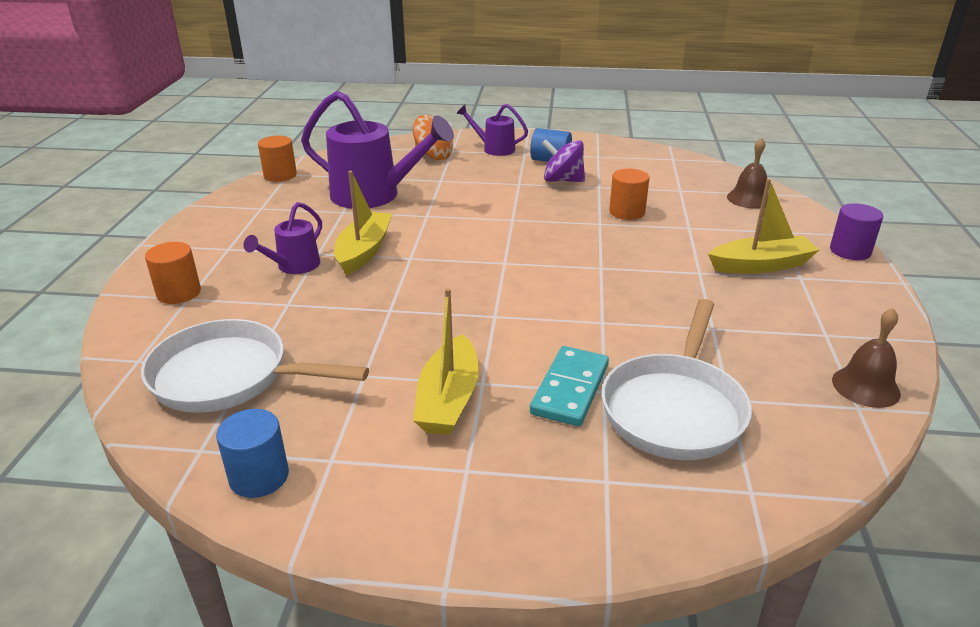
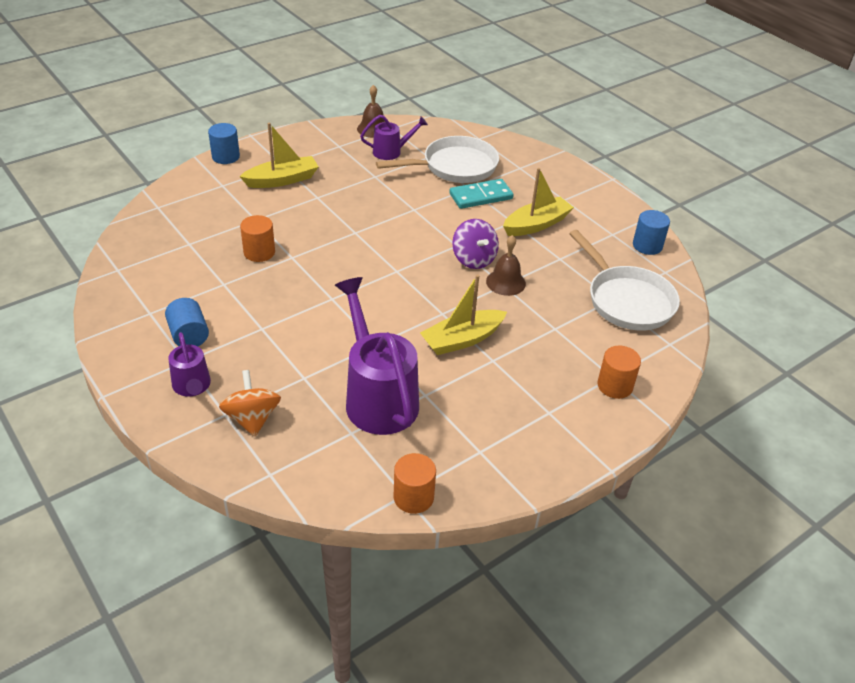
camera: 135 degrees left, 10 degrees up
(294, 266) = (521, 358): purple watering can -> purple watering can (391, 152)
(562, 180) = (230, 308): purple spinning top -> purple spinning top (473, 259)
(749, 199) = (175, 210): brown bell -> brown bell (505, 282)
(761, 265) = (282, 180): yellow boat -> yellow boat turned 120 degrees clockwise
(850, 251) = (225, 157): purple cylinder -> blue cylinder

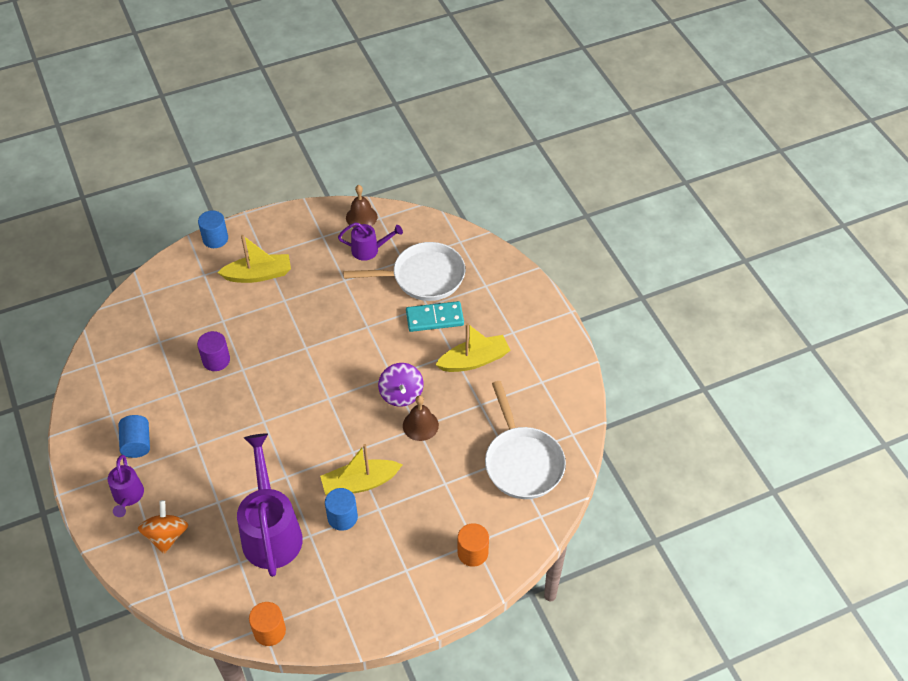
camera: 15 degrees right, 10 degrees up
(259, 252) = (216, 360): orange cylinder -> purple cylinder
(647, 246) = (569, 400): blue cylinder -> blue cylinder (342, 517)

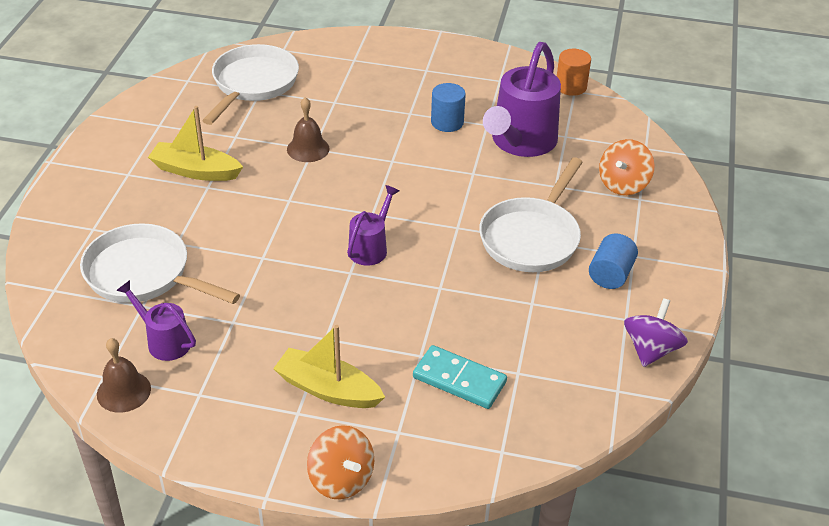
camera: 145 degrees left, 10 degrees down
(128, 497) = (646, 232): purple watering can -> purple watering can (371, 247)
(207, 443) = (531, 237): none -> white pan
(215, 239) = (341, 479): blue cylinder -> orange spinning top
(216, 360) = (463, 313): purple cylinder -> none
(360, 483) = (408, 136): yellow boat -> none
(401, 394) = (297, 180): purple spinning top -> purple spinning top (651, 349)
(434, 318) = (184, 227): turquoise domino -> turquoise domino (459, 380)
(472, 552) = (362, 55): orange cylinder -> none

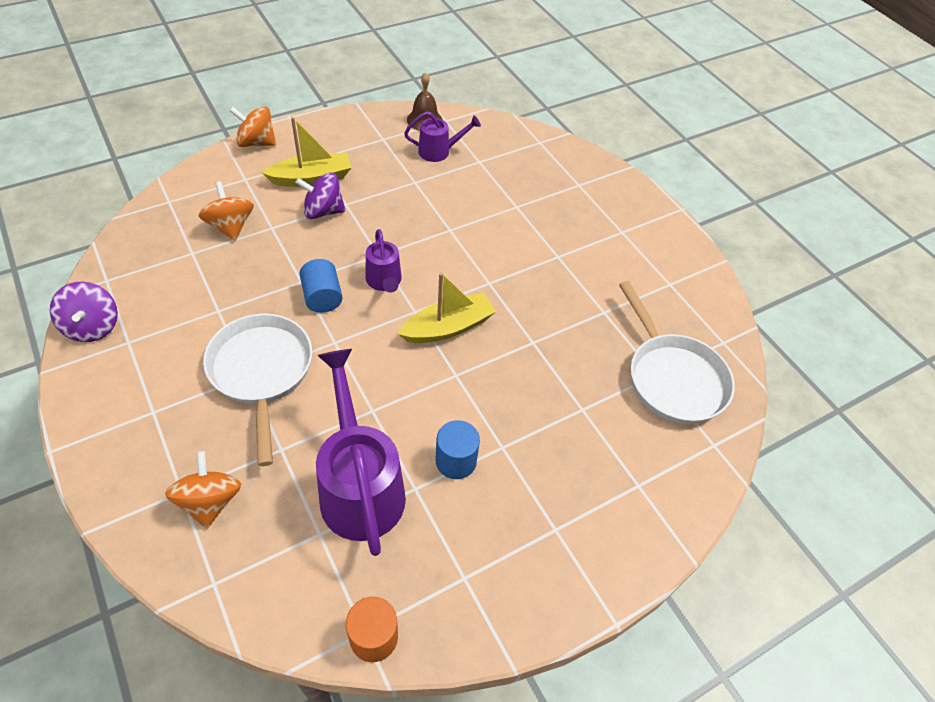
camera: 135 degrees right, 10 degrees up
(143, 274) = (506, 177): white pan -> none
(195, 171) = (585, 263): yellow boat -> yellow boat (448, 327)
(308, 149) = (536, 339): brown bell -> none
(355, 343) = (323, 211): none -> purple spinning top
(459, 380) = (230, 226): turquoise domino -> orange spinning top
(610, 274) = (164, 377): blue cylinder -> blue cylinder (322, 297)

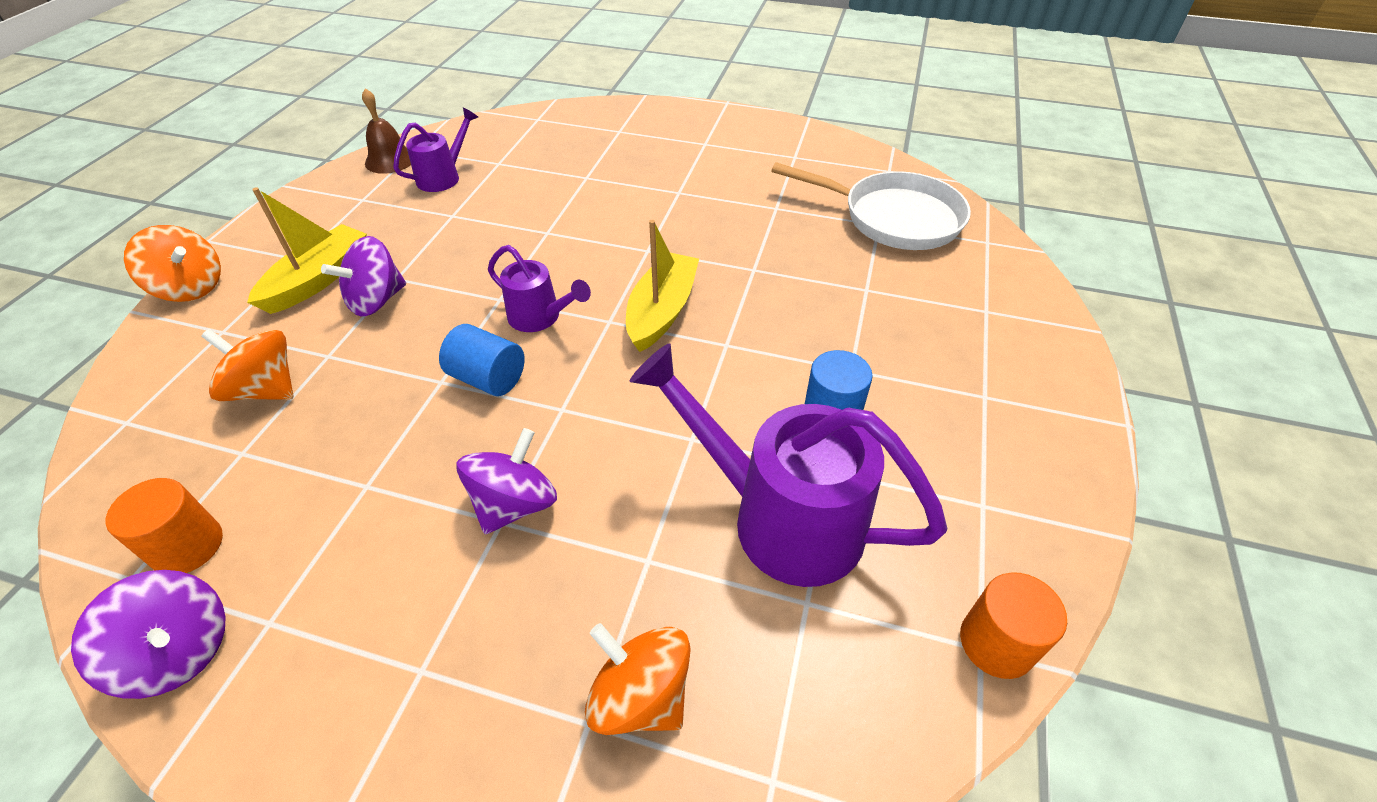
camera: 40 degrees left, 5 degrees down
(135, 282) = (188, 546): none -> orange cylinder
(256, 142) = (190, 287): orange spinning top -> orange spinning top turned 120 degrees counterclockwise
(262, 372) = (515, 504): white pan -> purple spinning top

